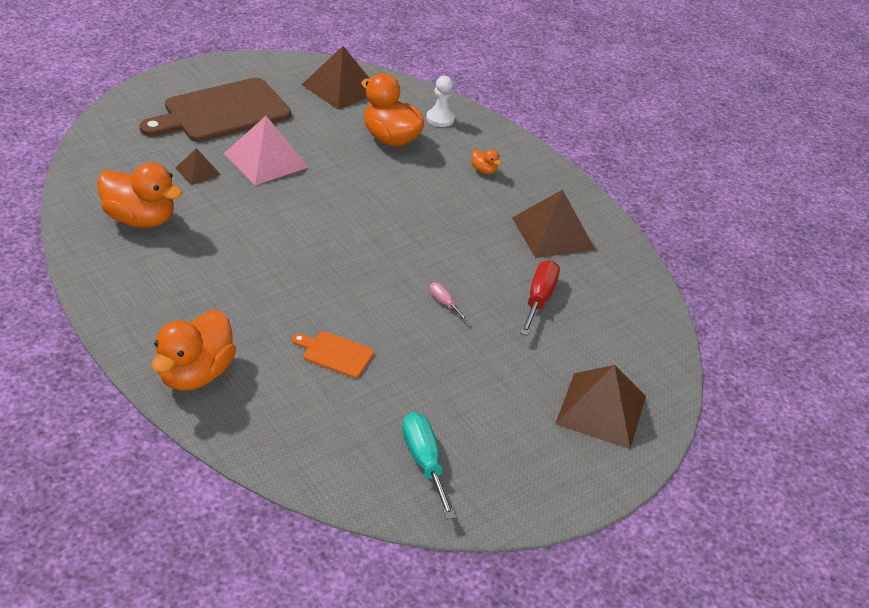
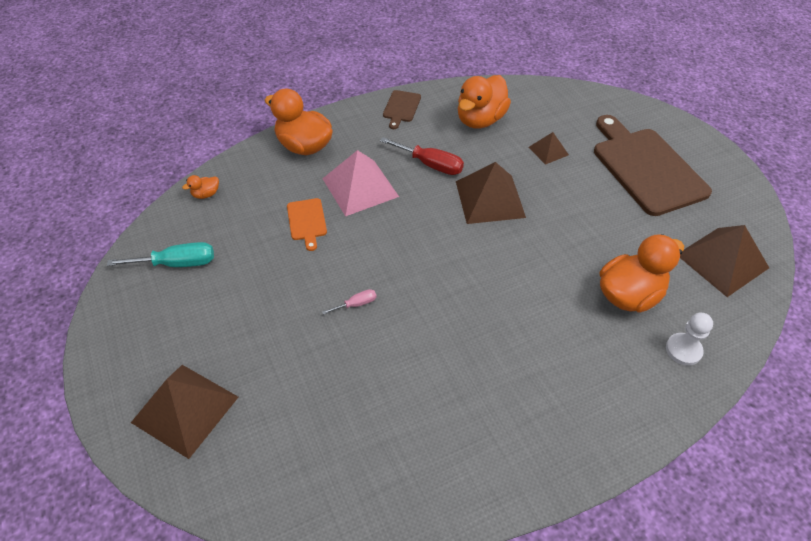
camera: 105 degrees right, 10 degrees up
(112, 287) = (401, 108): none -> brown cutting board
(266, 160) = (572, 194): pink pyramid -> pink pyramid (360, 187)
(335, 353) = (307, 221): orange cutting board -> orange cutting board turned 135 degrees clockwise
(483, 170) = (580, 379): orange duck -> orange duck (206, 194)
(539, 299) = (350, 389): red screwdriver -> red screwdriver (431, 165)
(553, 233) = (460, 430): brown pyramid -> brown pyramid (490, 199)

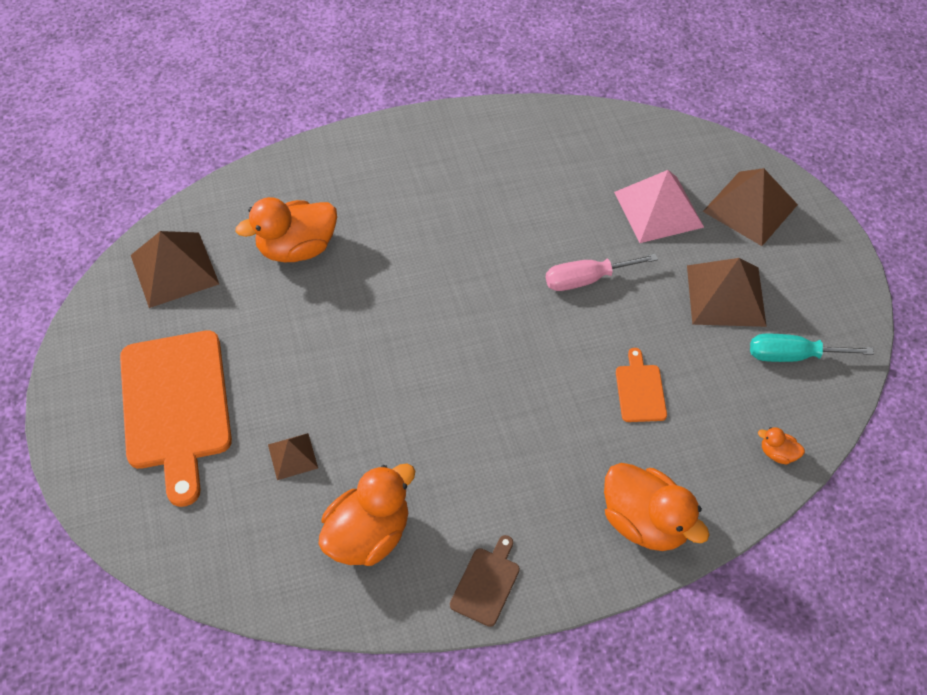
camera: 170 degrees left, 5 degrees up
(206, 194) = (777, 453): orange duck -> orange duck turned 135 degrees counterclockwise
(356, 304) = (586, 279): pink screwdriver -> pink screwdriver, size x1.90
(360, 187) = (568, 433): pink pyramid -> pink pyramid (658, 209)
(431, 165) = (465, 457): red screwdriver -> none
(490, 199) = (402, 388): brown pyramid -> brown pyramid (726, 295)
(646, 167) = (176, 406): brown cutting board -> orange cutting board
(683, 350) = (276, 192): white pawn -> none

